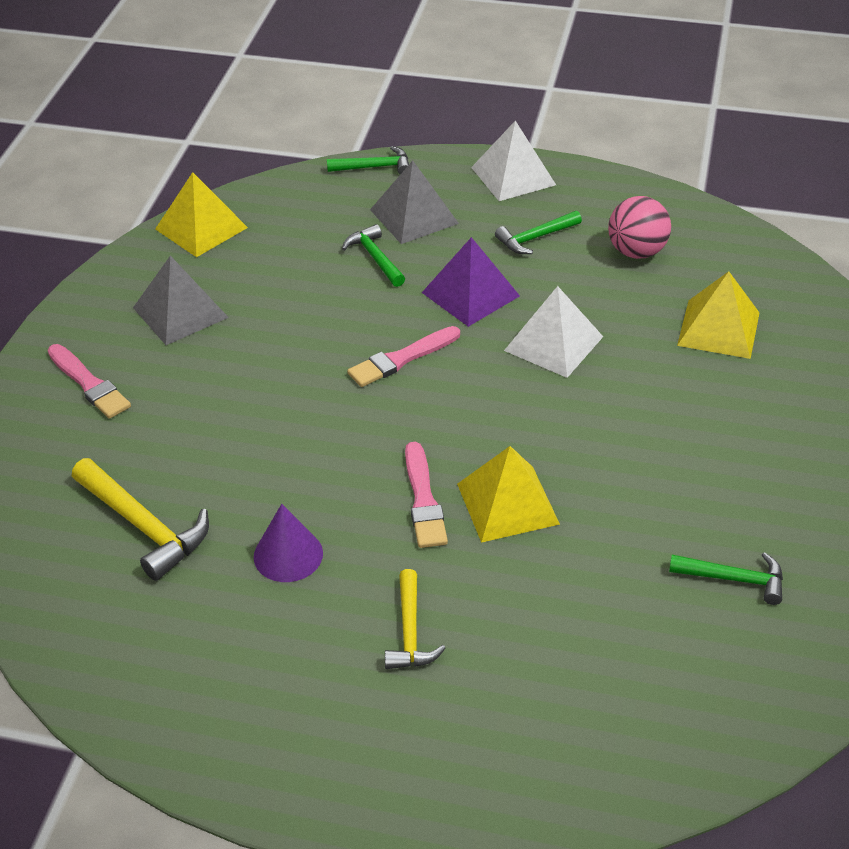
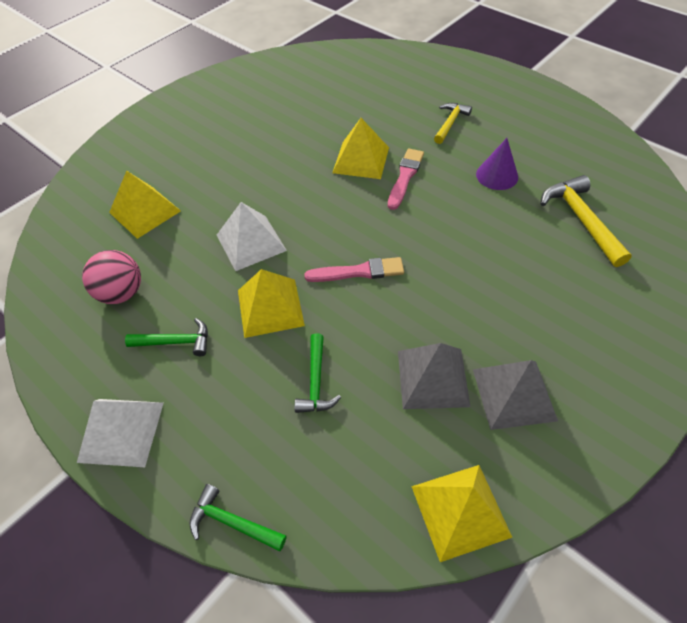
camera: 150 degrees left, 10 degrees up
(89, 384) = (609, 347): pink brush -> none
(414, 216) = (248, 420): grey pyramid -> grey pyramid (432, 378)
(470, 294) = (270, 307): purple pyramid -> yellow pyramid
(734, 579) = (285, 96): green hammer -> none

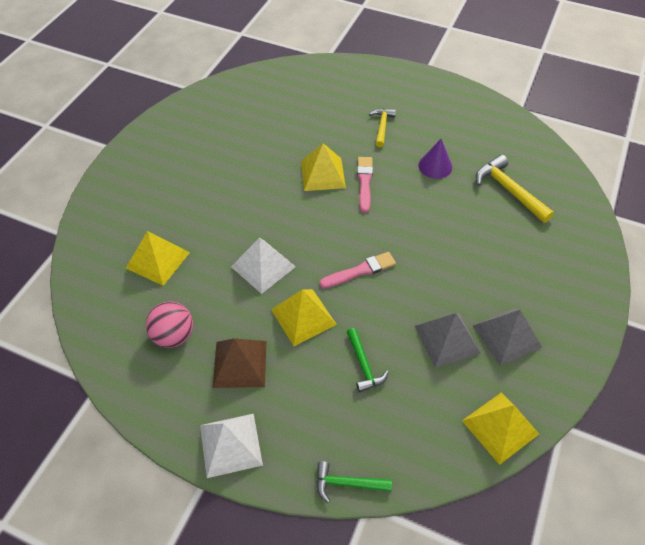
camera: 20 degrees left, 0 degrees up
(176, 342) = (240, 364): green hammer -> brown pyramid

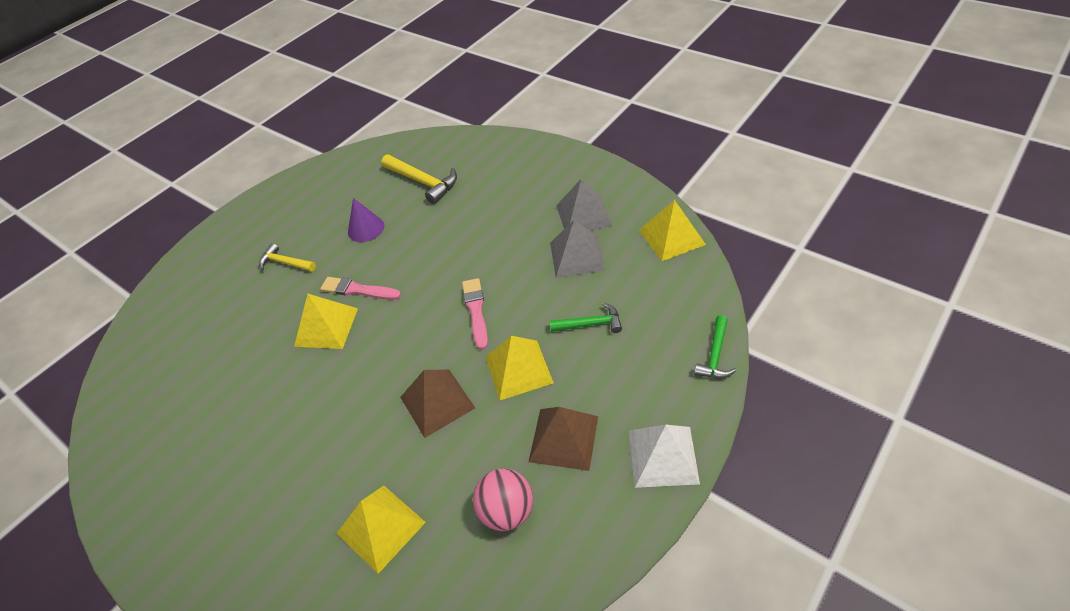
camera: 70 degrees left, 5 degrees down
(263, 266) = (437, 402): white pyramid -> brown pyramid
(508, 190) = (423, 182): yellow hammer -> yellow hammer turned 120 degrees counterclockwise

